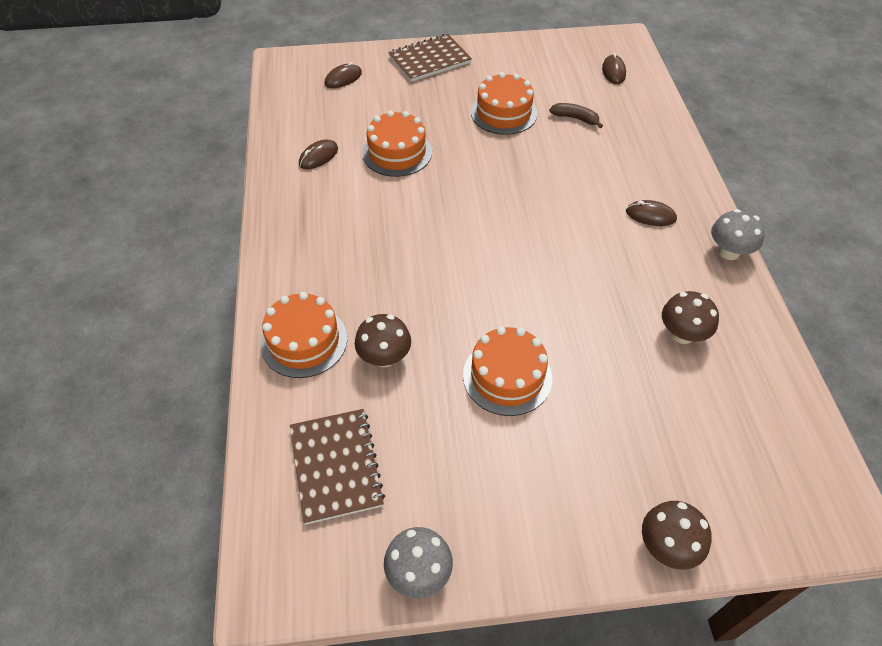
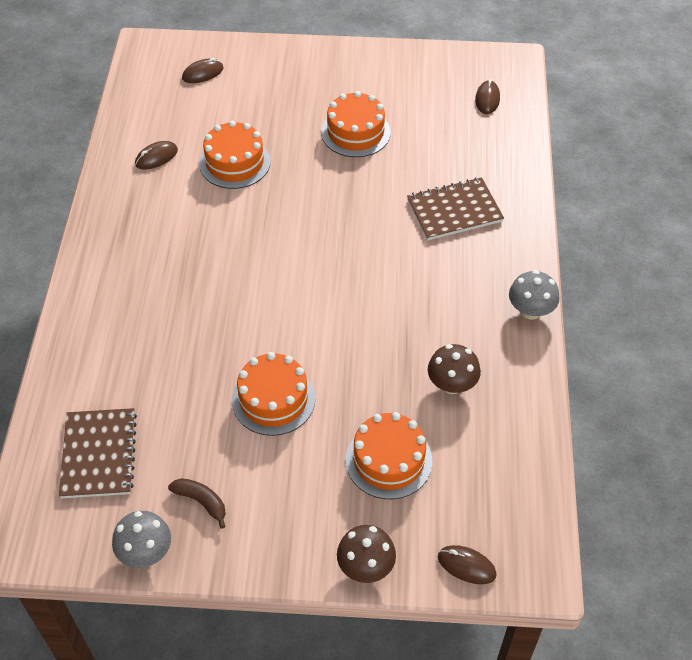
camera: 10 degrees right, 0 degrees up
(304, 341) = (98, 339): orange cake -> orange cake (389, 460)
(384, 357) = (167, 365): brown mushroom -> none
(429, 60) = (297, 62): brown notebook -> brown notebook (454, 211)
(575, 118) = (428, 148): brown banana -> brown banana (201, 502)
(650, 215) = (466, 263): brown mouse -> brown mouse (466, 566)

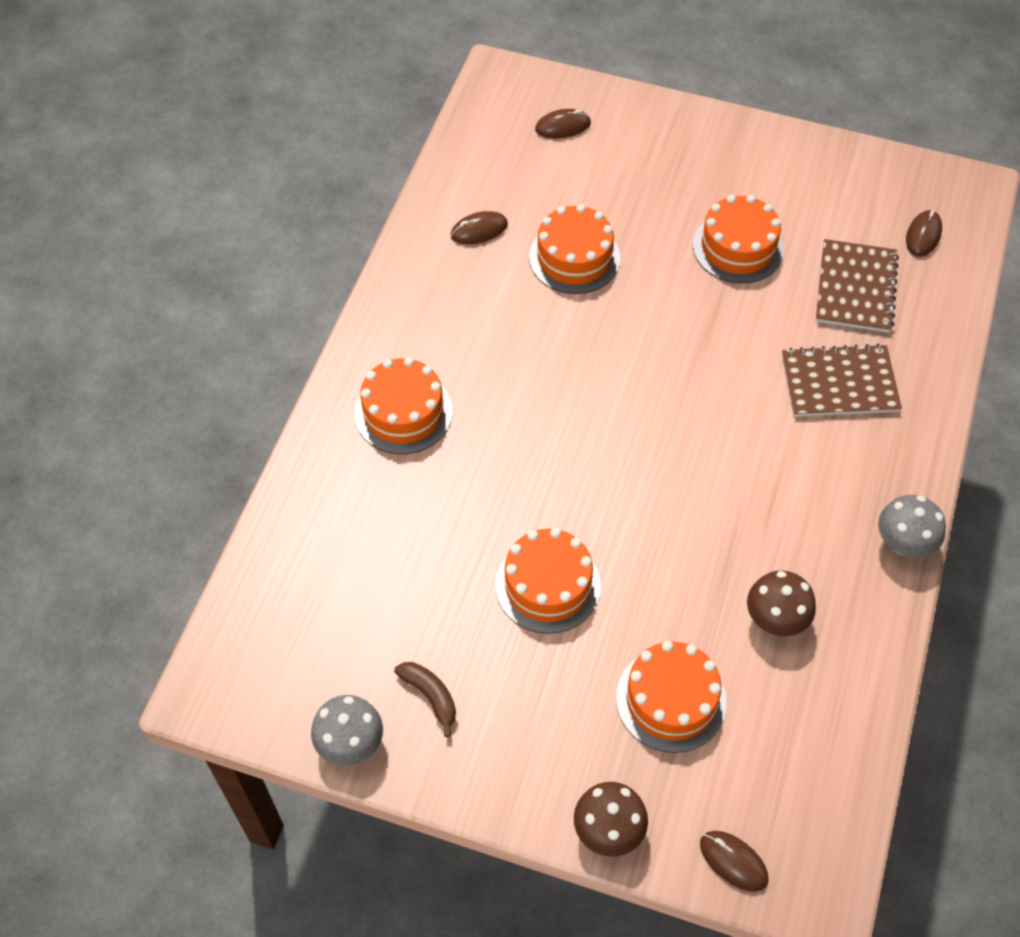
camera: 15 degrees right, 5 degrees up
(99, 454) = (323, 606): brown notebook -> brown notebook (855, 288)
(129, 299) = (403, 412): none -> orange cake

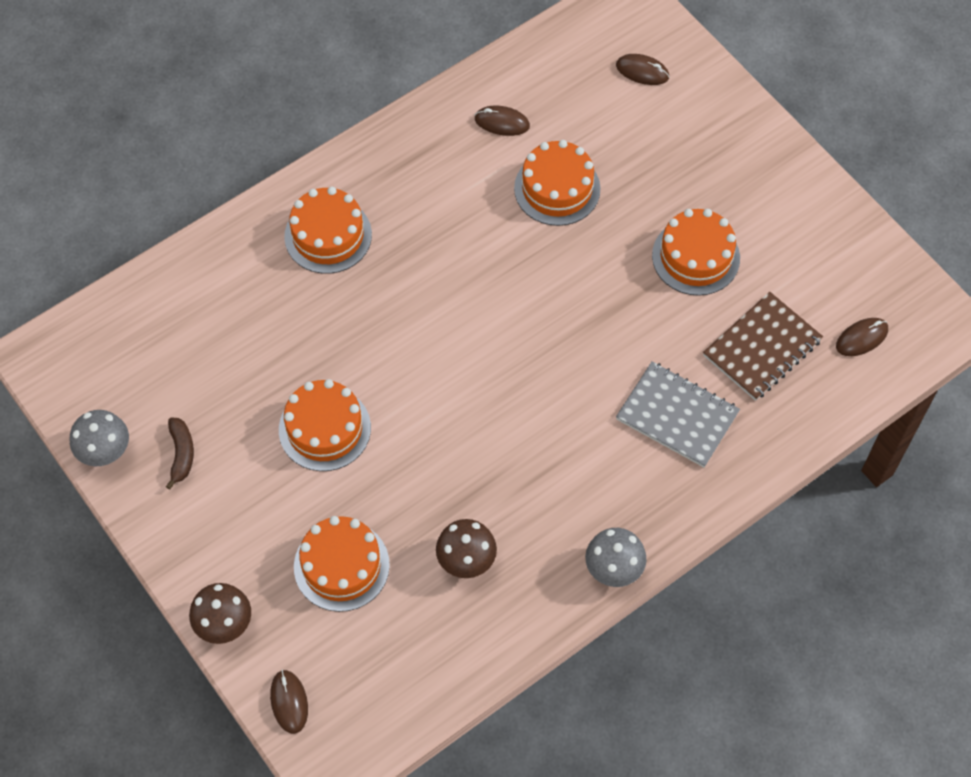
camera: 35 degrees right, 5 degrees up
(839, 383) = (677, 416): brown notebook -> grey notebook

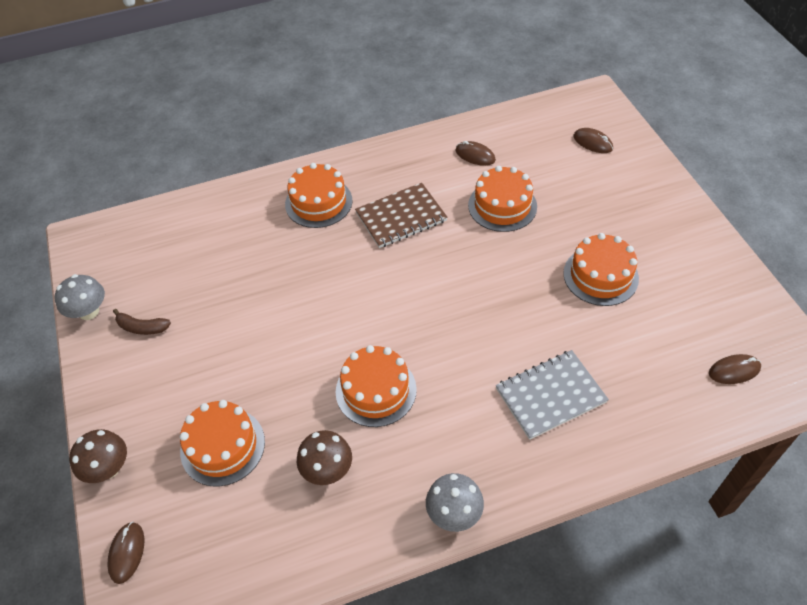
camera: 20 degrees right, 10 degrees down
(181, 454) = (142, 327): brown banana -> brown banana turned 90 degrees clockwise
(324, 429) = (257, 335): orange cake -> orange cake (376, 390)
(677, 416) = (550, 395): grey notebook -> grey notebook turned 75 degrees counterclockwise
(762, 348) = (640, 358): brown notebook -> brown notebook (401, 217)

